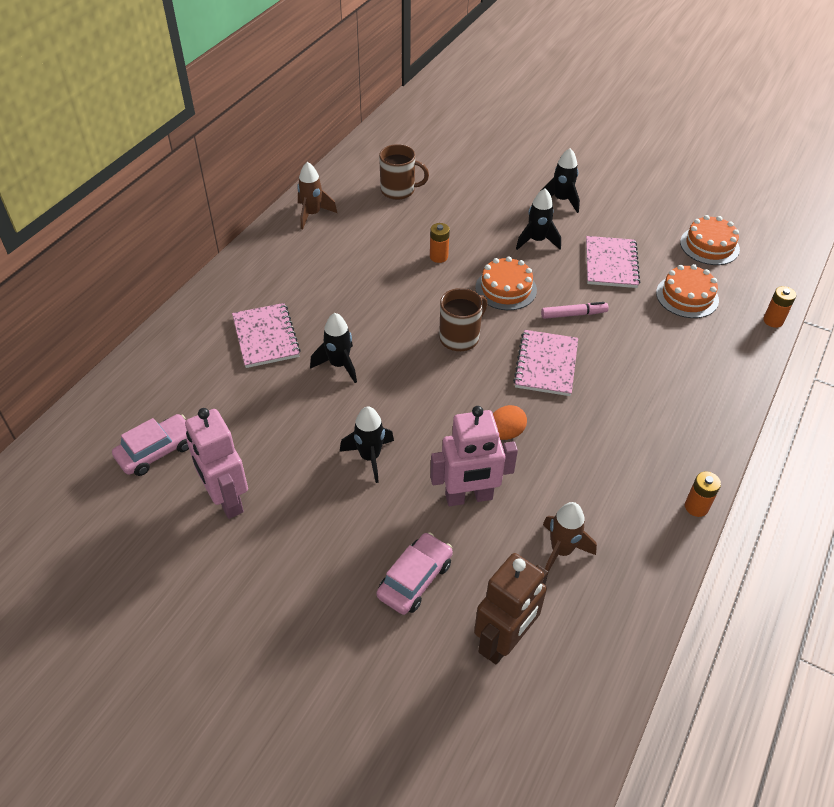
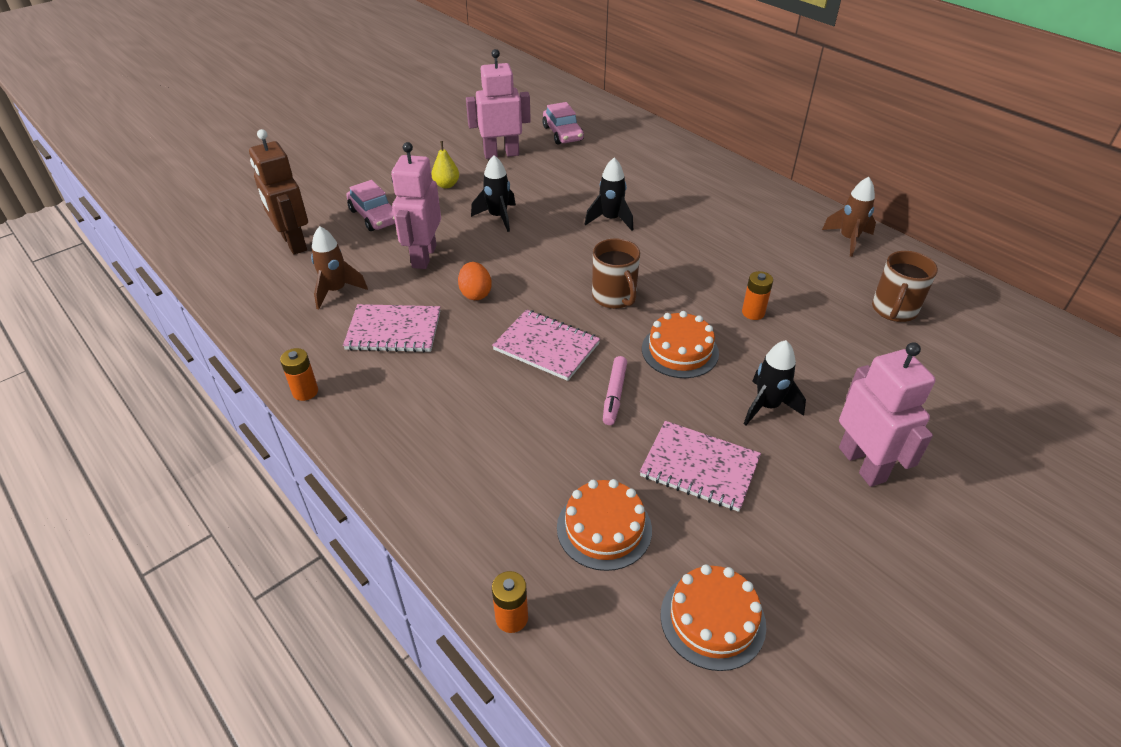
camera: 110 degrees right, 5 degrees down
(265, 337) = (663, 189): pink notebook -> pink notebook (394, 330)
(319, 531) = (446, 185): none -> yellow pear
(561, 200) = (862, 464): black rocket -> pink robot

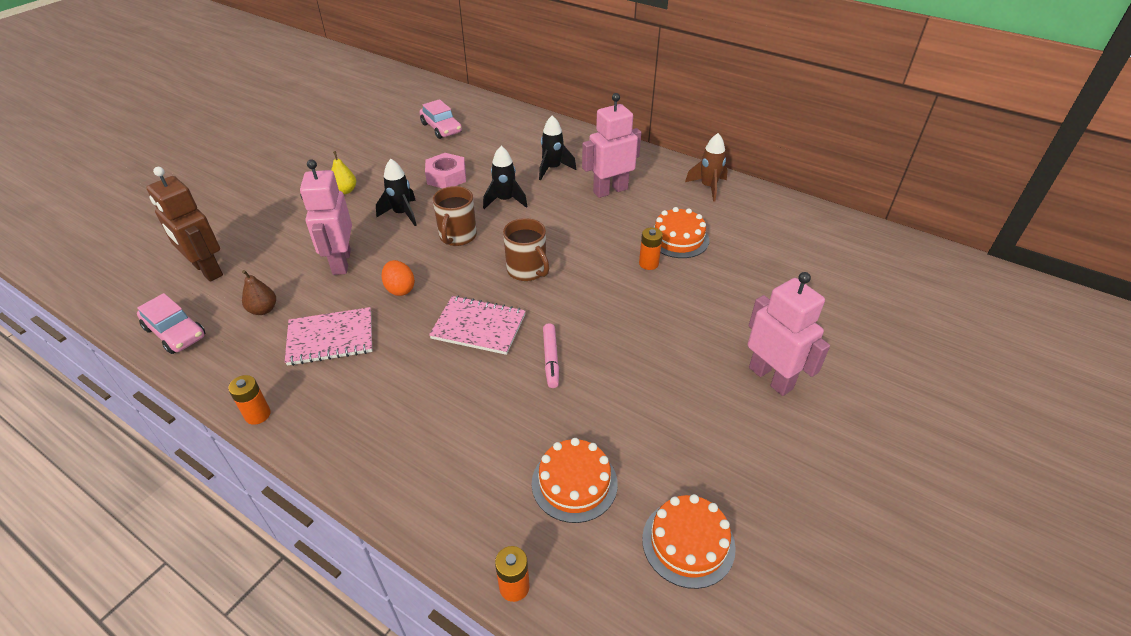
camera: 15 degrees left, 0 degrees up
(336, 291) = (263, 310): brown rocket -> brown pear
(374, 216) = (283, 231): pink car -> pink car (175, 332)
(501, 154) = (389, 154): pink robot -> pink robot (610, 190)
(554, 185) = (446, 177): none -> pink nut
(680, 351) = (596, 308): orange cake -> orange cake (678, 238)
(699, 467) = (641, 409): pink notebook -> none
(767, 406) = (682, 343): black rocket -> black rocket (553, 169)
(894, 310) = (760, 241): brown mug -> brown mug (457, 236)

